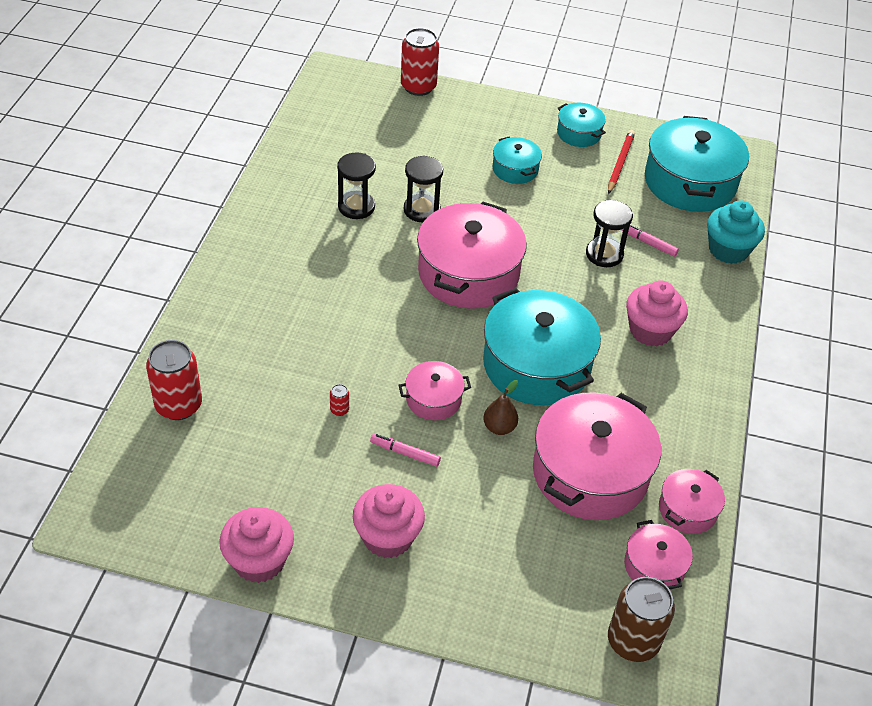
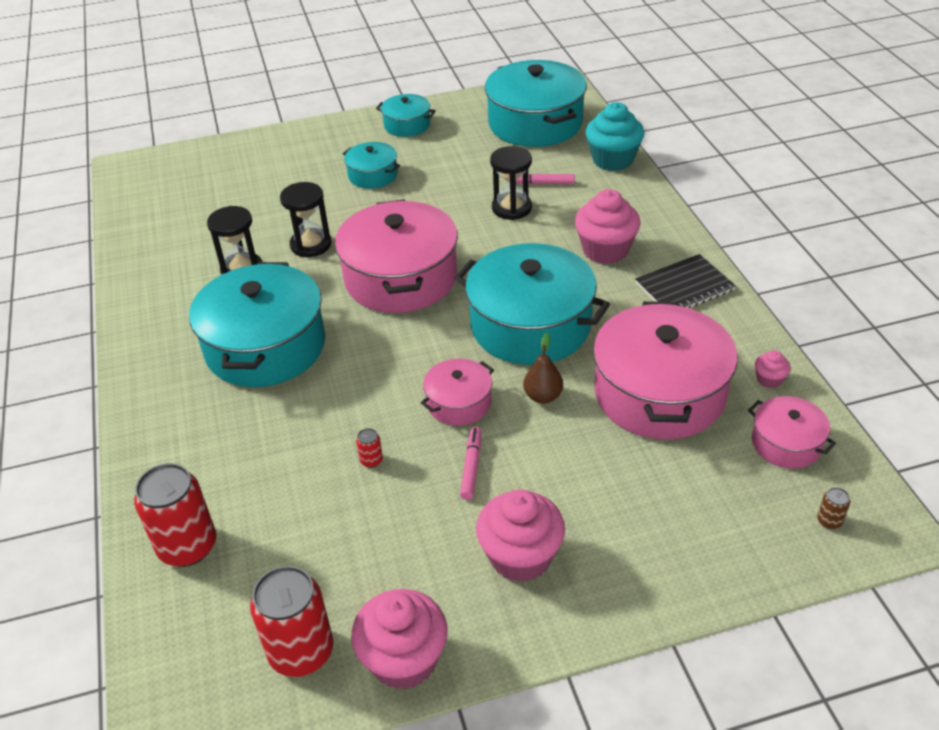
camera: 25 degrees left, 5 degrees down
(329, 281) = (265, 346): none -> turquoise pot
(405, 453) = (471, 467): pink marker -> pink marker turned 105 degrees clockwise
(418, 87) = (224, 146): red can -> red can (301, 652)
(620, 163) = (463, 133): red pencil -> none
(633, 641) = (829, 521): brown can -> brown can, size x0.41
(687, 509) = (769, 380): pink pot -> pink cupcake
(688, 396) = (684, 287): none -> black notebook

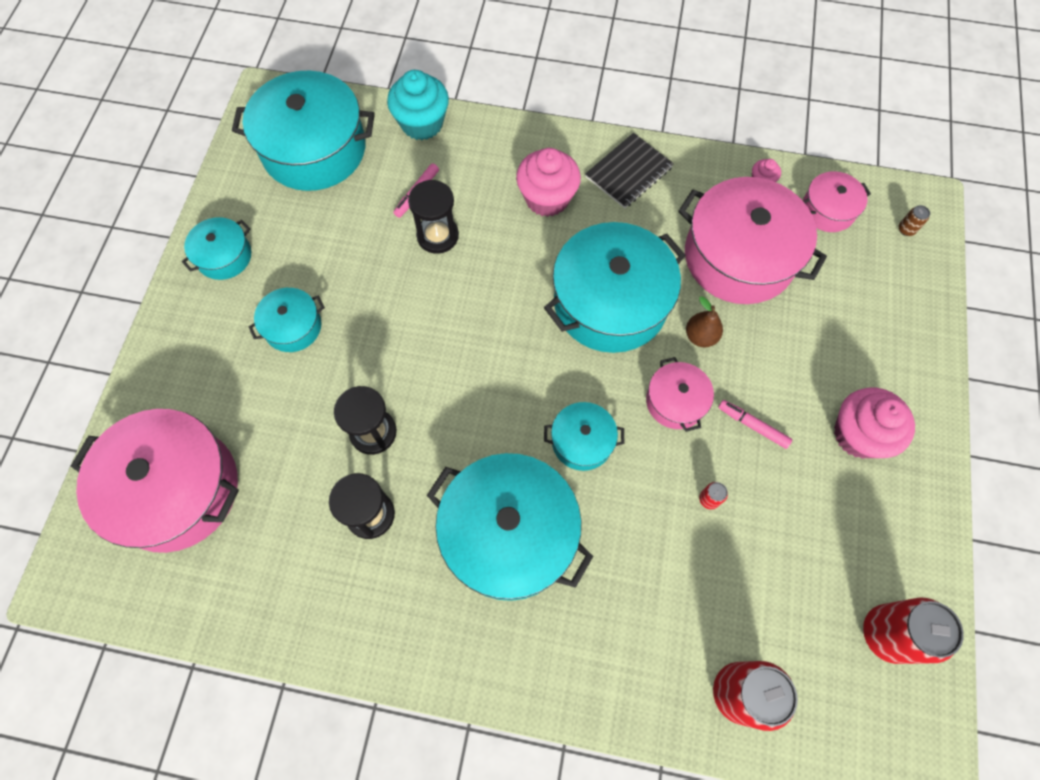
camera: 65 degrees left, 25 degrees up
(377, 357) = (582, 441): none -> turquoise pot
(400, 278) = (480, 374): pink pot -> pink pot (176, 489)
(404, 659) = (921, 559): pink cupcake -> none
(684, 287) = (628, 172): black notebook -> black notebook turned 45 degrees clockwise

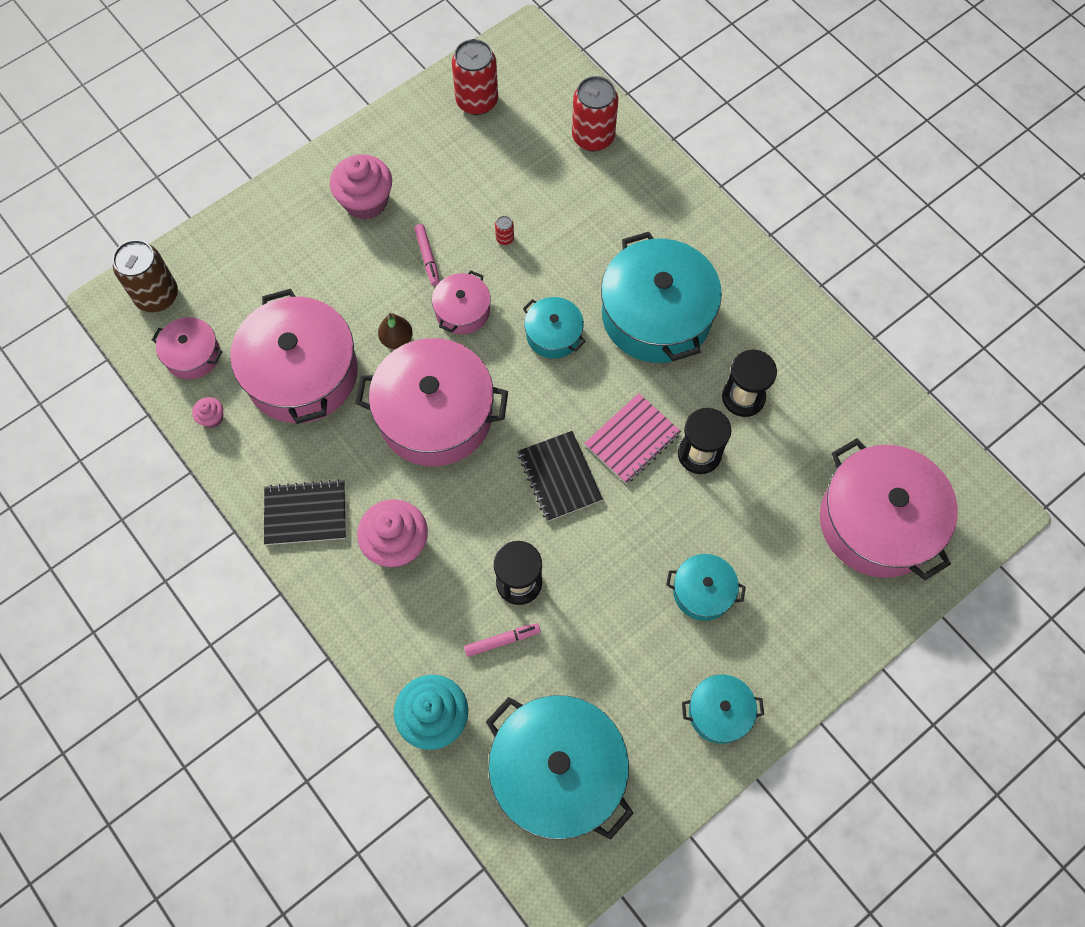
camera: 140 degrees left, 0 degrees up
(439, 401) = (632, 439): none -> pink notebook
(472, 328) = (559, 477): none -> black notebook
(610, 302) = (435, 415): turquoise pot -> pink pot
(906, 229) = (157, 296): brown can -> brown can, size x2.45

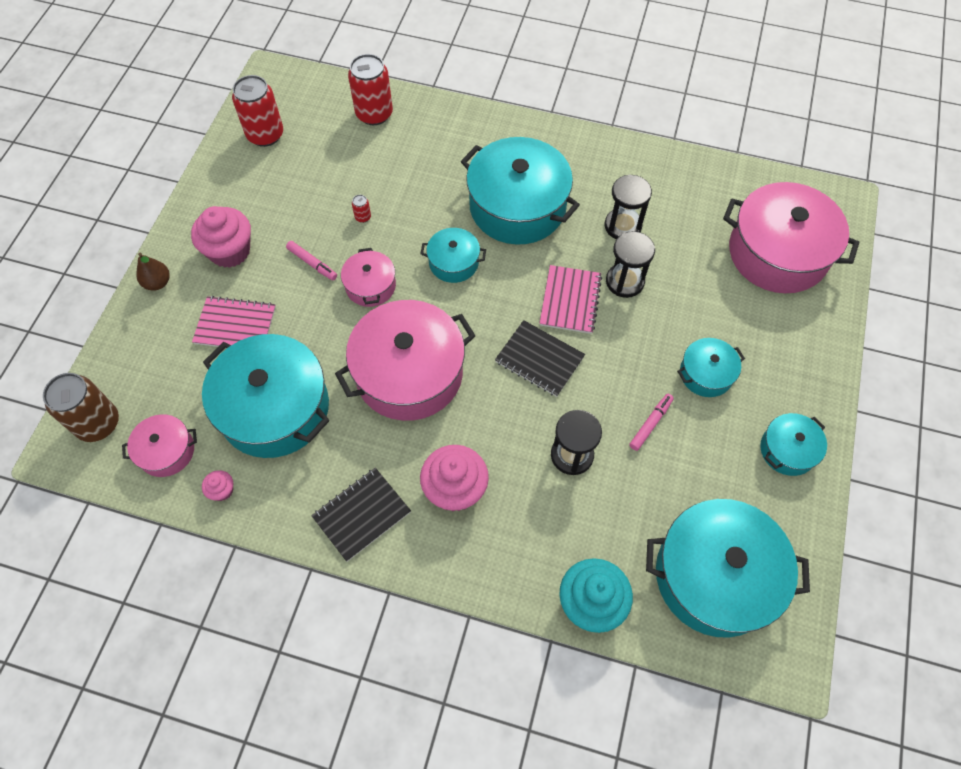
camera: 35 degrees left, 5 degrees down
(302, 373) = (274, 408): pink pot -> turquoise pot
(322, 276) = (235, 325): none -> pink notebook
(397, 339) = (334, 336): brown pear -> brown pear (158, 283)
(502, 641) = (594, 507): pink marker -> pink marker (650, 424)

